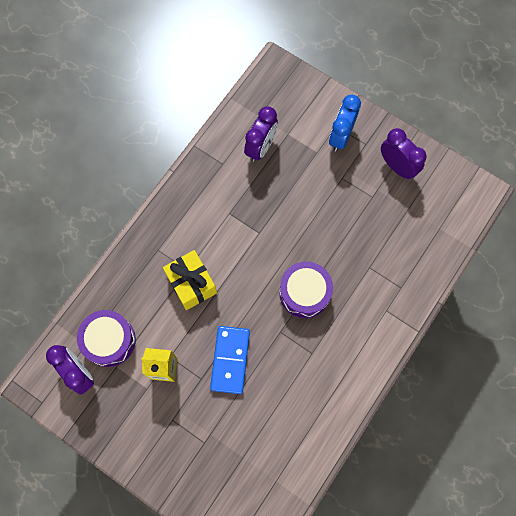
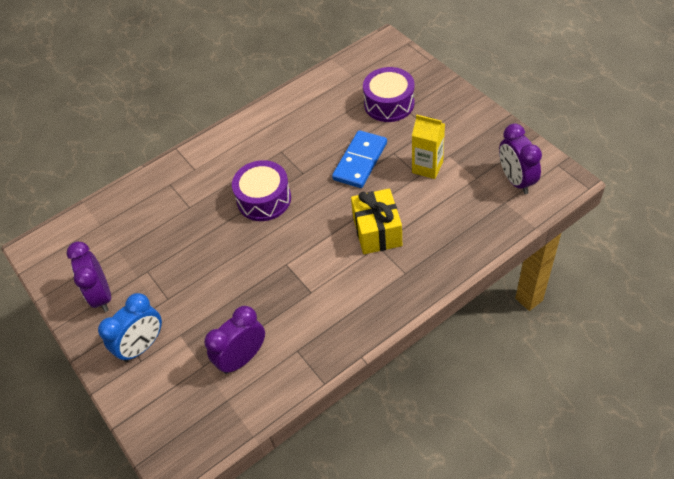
camera: 155 degrees left, 20 degrees down
(109, 340) = (479, 200): purple drum -> purple drum (389, 103)

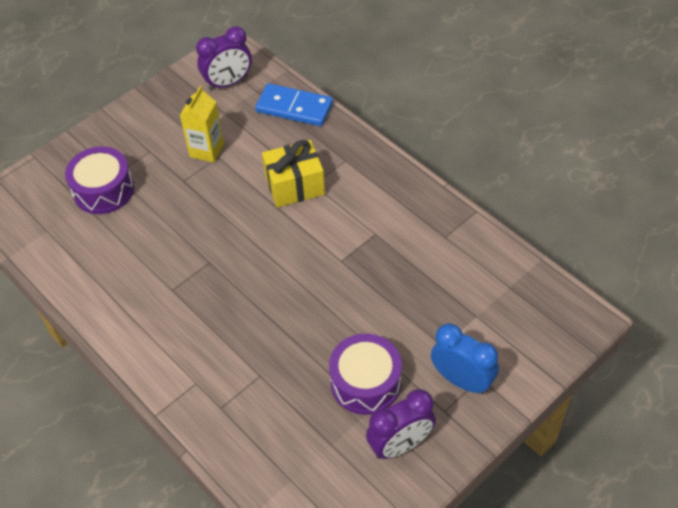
camera: 100 degrees left, 0 degrees up
(242, 358) = (461, 281): purple clock -> none
(264, 199) = (248, 295): purple drum -> purple drum (365, 382)
(360, 161) = (194, 209): blue domino -> blue domino (294, 107)

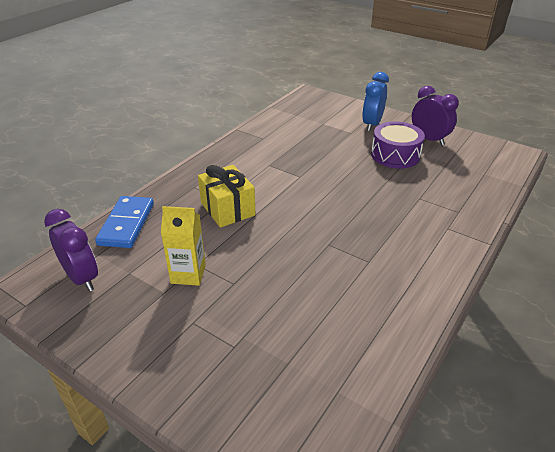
camera: 105 degrees left, 15 degrees down
(103, 190) = (260, 350): purple drum -> none

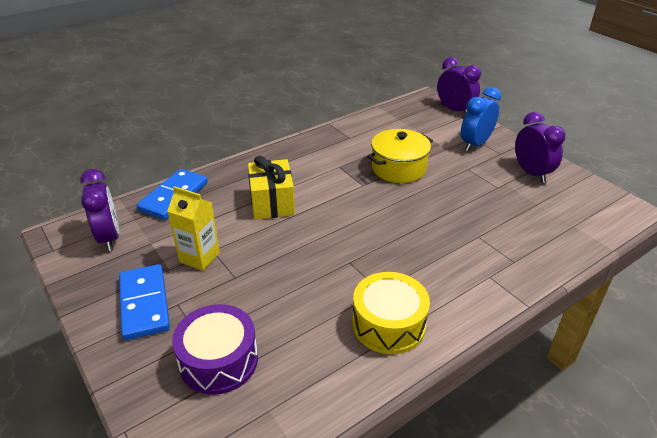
camera: 20 degrees right, 0 degrees up
(159, 331) = (144, 304): none -> blue domino
(321, 156) = (398, 168): none -> yellow pot
(338, 100) = (454, 110): none -> purple clock
(393, 287) = (388, 324): none -> yellow drum
(395, 155) = (480, 183): purple drum -> purple drum (219, 360)

